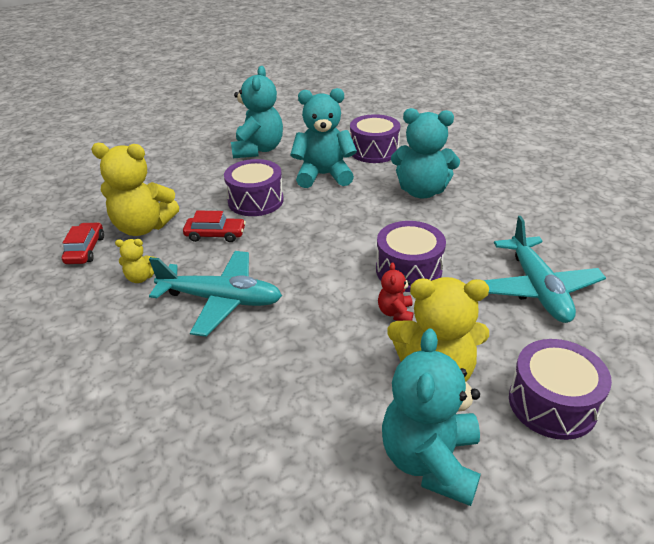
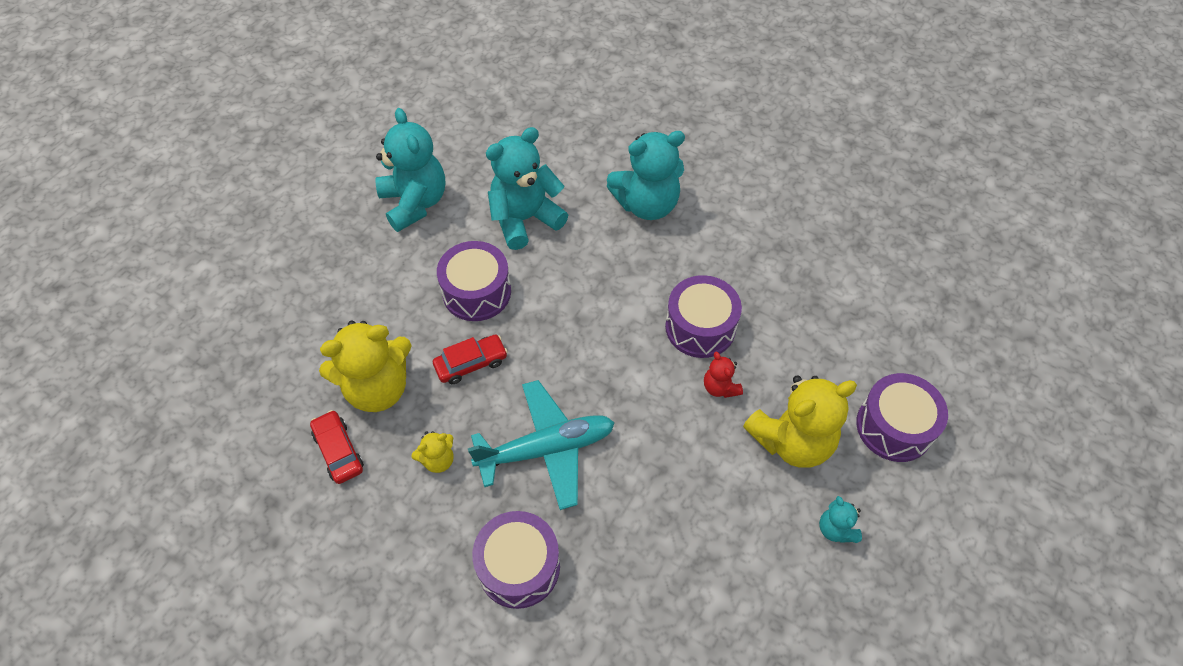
camera: 30 degrees left, 20 degrees up
(374, 151) = (555, 155): purple drum -> purple drum (519, 566)
(430, 461) = (836, 529): turquoise teddy bear -> turquoise teddy bear, size x0.47
(537, 289) = (824, 300): turquoise plane -> none

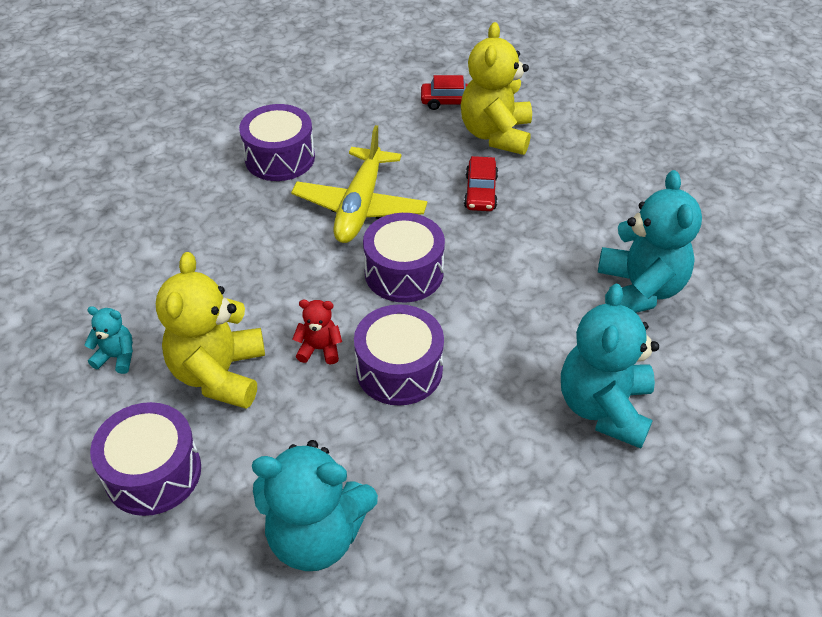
camera: 120 degrees right, 10 degrees down
(415, 203) = (708, 216): turquoise teddy bear -> turquoise teddy bear (316, 536)
(438, 460) = (402, 146): yellow teddy bear -> none
(477, 292) = (560, 221): purple drum -> purple drum (404, 273)
(546, 449) = (360, 206): turquoise plane -> yellow plane

